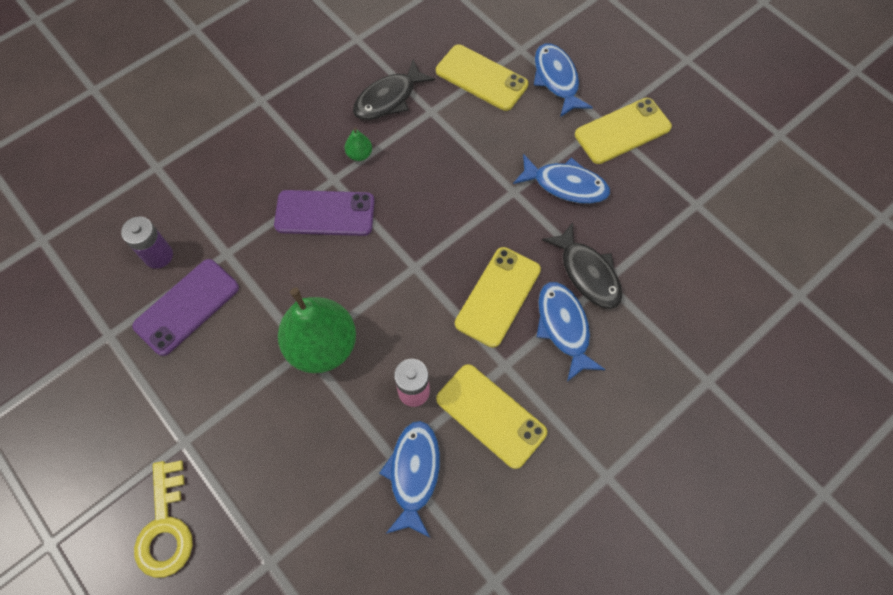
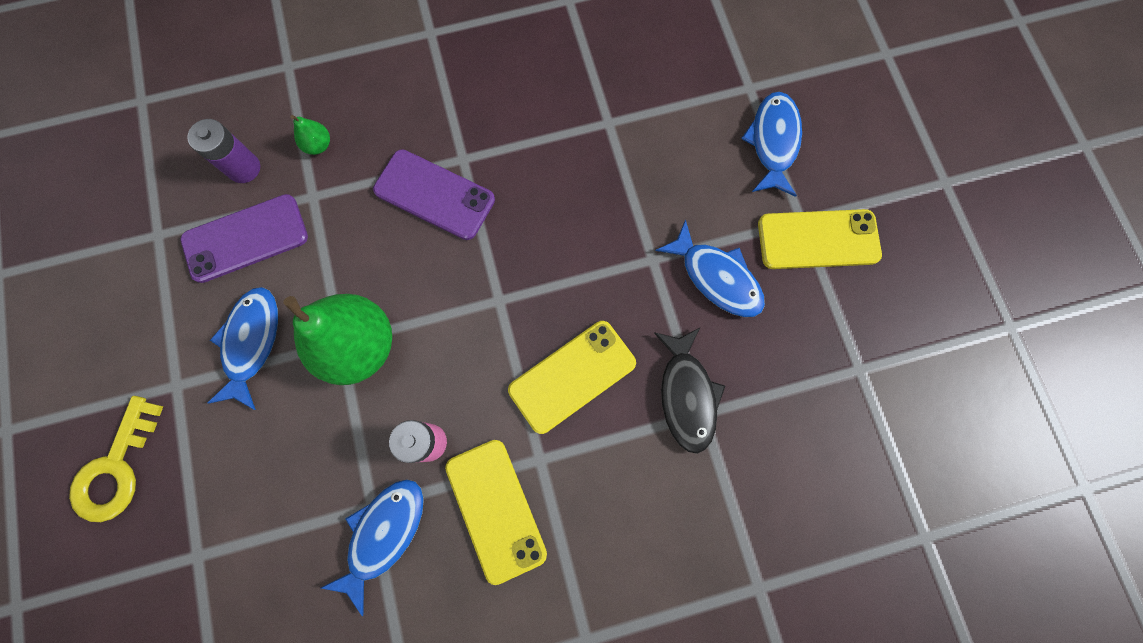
camera: 25 degrees right, 10 degrees up
(359, 154) = (504, 141): green pear -> green pear (318, 145)
(388, 98) = (569, 87): black fish -> none
(481, 78) = (686, 104): yellow phone -> none
(563, 327) = (627, 446): blue fish -> blue fish (252, 342)

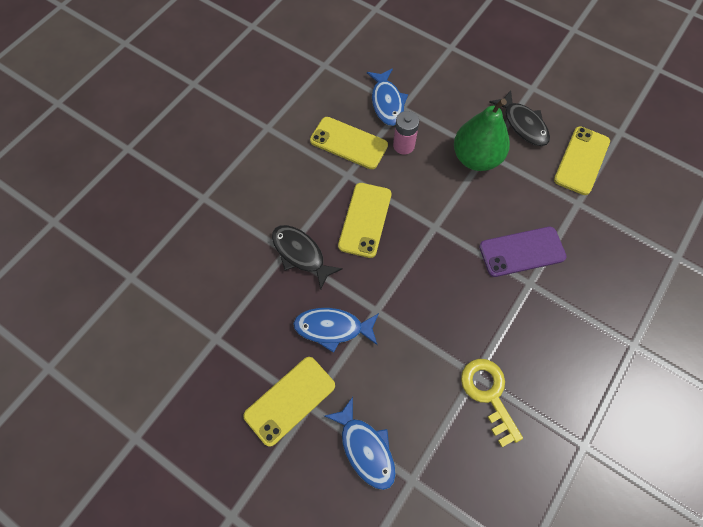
camera: 140 degrees right, 10 degrees down
(116, 468) = (516, 48): yellow key -> yellow key (488, 394)
(244, 168) = (625, 189): purple battery -> none
(245, 239) = (581, 160): purple phone -> yellow phone
(252, 342) = (523, 124): blue fish -> black fish
(318, 145) = (607, 229): green pear -> none

